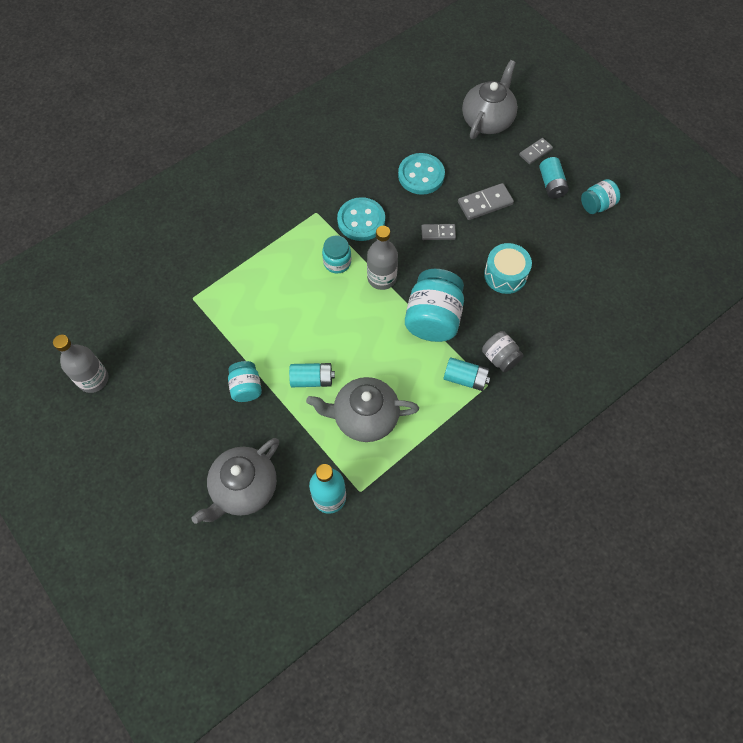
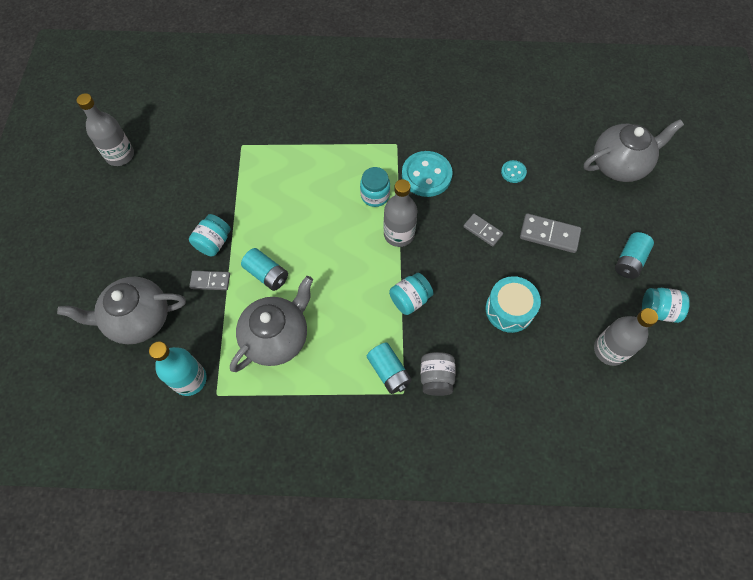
camera: 40 degrees right, 0 degrees up
(364, 417) = (277, 337): grey teapot -> grey teapot turned 90 degrees clockwise
(421, 175) = (513, 172): turquoise button -> turquoise button, size x0.50
(433, 318) = (410, 299): turquoise jar -> turquoise jar, size x0.56
(535, 152) = (640, 222): grey domino -> grey domino (210, 281)
(590, 254) = (609, 350): none -> grey bottle

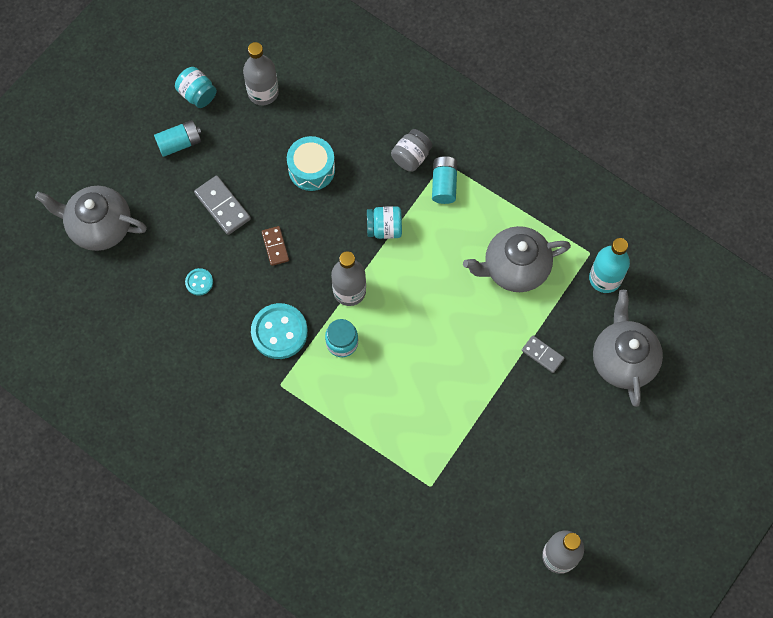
camera: 145 degrees left, 5 degrees up
(138, 319) = (623, 359): grey teapot -> grey teapot turned 120 degrees counterclockwise
(213, 242) = (519, 391): turquoise jar -> none
(266, 274) = (489, 329): turquoise battery -> none
(482, 231) = (275, 246): grey domino -> brown domino

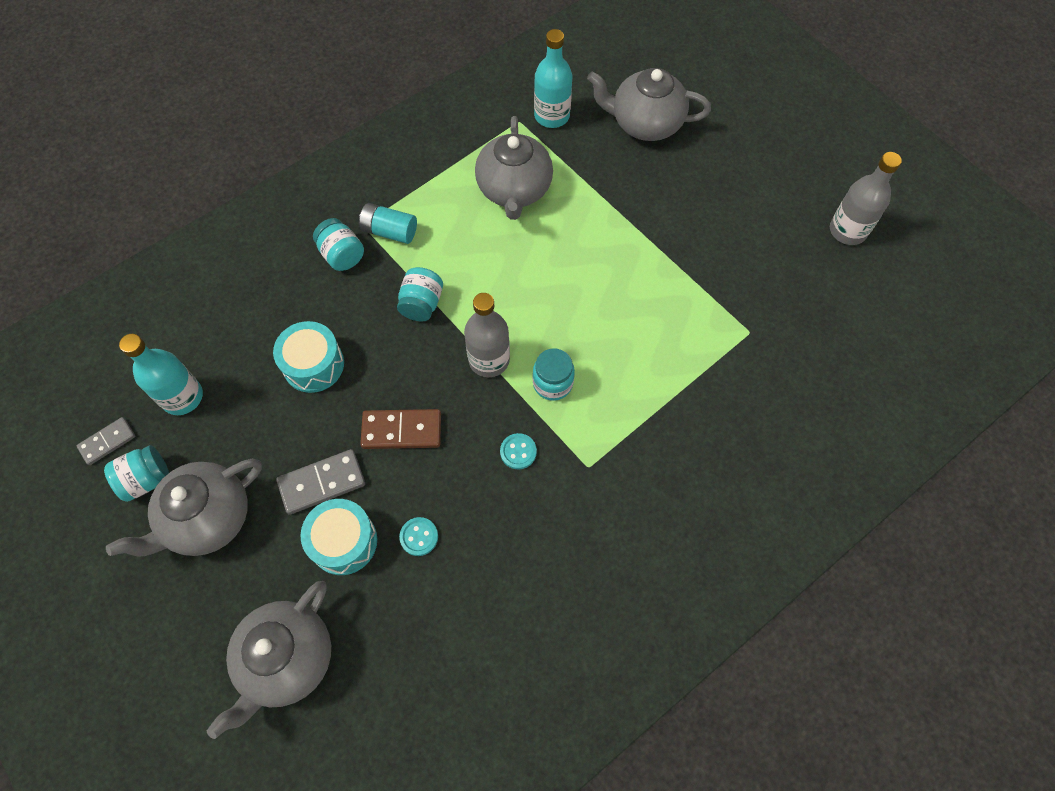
camera: 75 degrees left, 5 degrees down
(179, 143) = (207, 518): turquoise battery -> grey teapot
(184, 234) = (343, 541): none -> turquoise drum
(263, 92) = (182, 397): grey bottle -> turquoise bottle
(275, 246) = (401, 431): brown domino -> brown domino, size x1.54
(279, 332) = (518, 452): turquoise button -> turquoise button, size x0.50
(411, 157) = (342, 255): grey jar -> turquoise jar
(542, 355) = (621, 190): grey domino -> grey domino (107, 442)

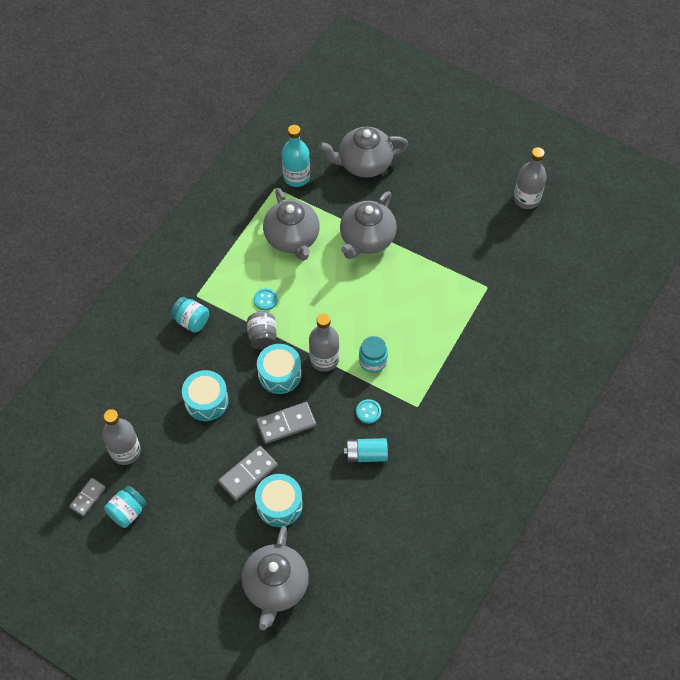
camera: 20 degrees left, 5 degrees down
(182, 397) = (125, 451): turquoise bottle -> grey bottle
(207, 518) = (182, 522): grey teapot -> grey teapot (366, 239)
(389, 231) = (217, 294): turquoise battery -> turquoise battery (366, 454)
(401, 431) = (286, 424): brown domino -> grey domino
(419, 537) = (327, 485): turquoise button -> turquoise button (265, 300)
(422, 304) = (262, 337): turquoise jar -> grey jar
(422, 360) = (279, 374): none -> turquoise drum

